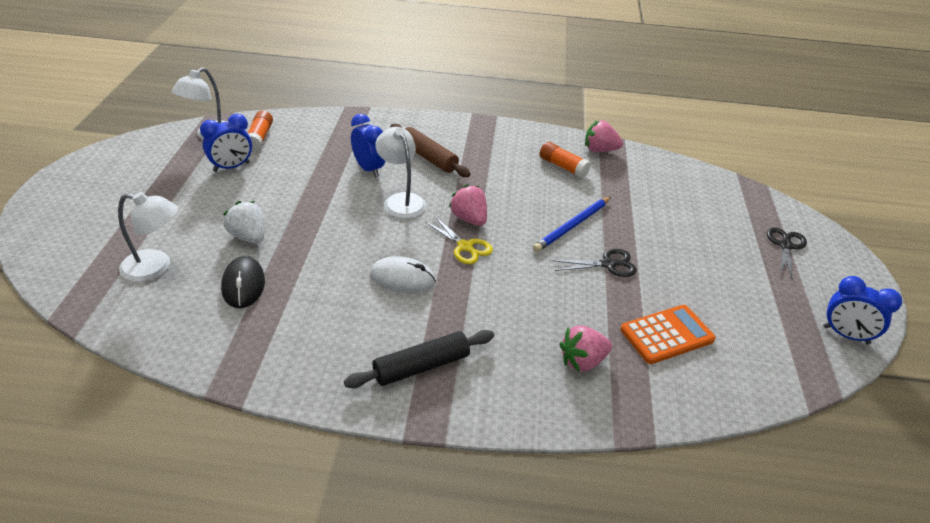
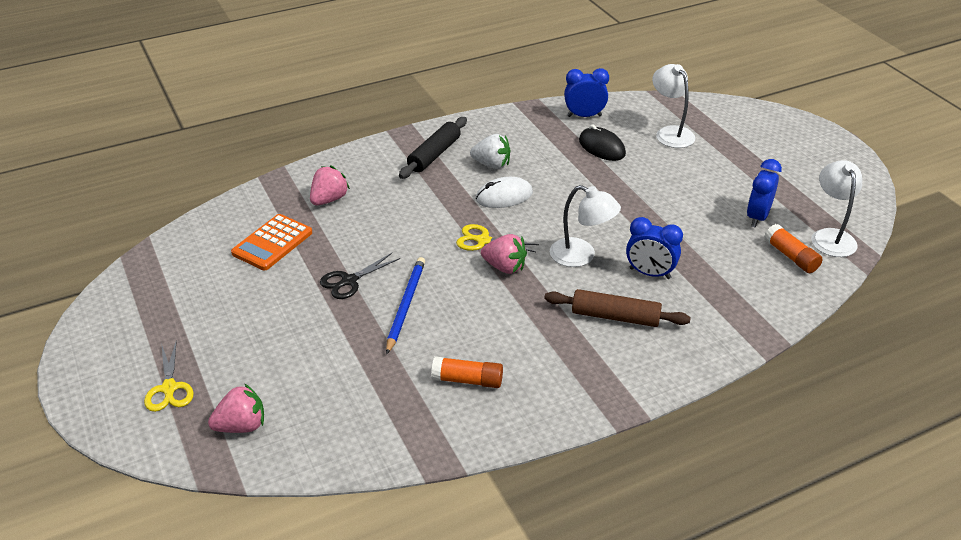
camera: 150 degrees right, 0 degrees up
(155, 267) = (670, 133): white lamp -> white lamp turned 90 degrees clockwise
(248, 237) = (648, 174): white strawberry -> white strawberry (492, 164)
(600, 150) = (443, 434): pink strawberry -> pink strawberry (241, 426)
(785, 246) = (169, 388): black scissors -> yellow scissors
(846, 335) = (110, 309): blue clock -> blue clock (584, 116)

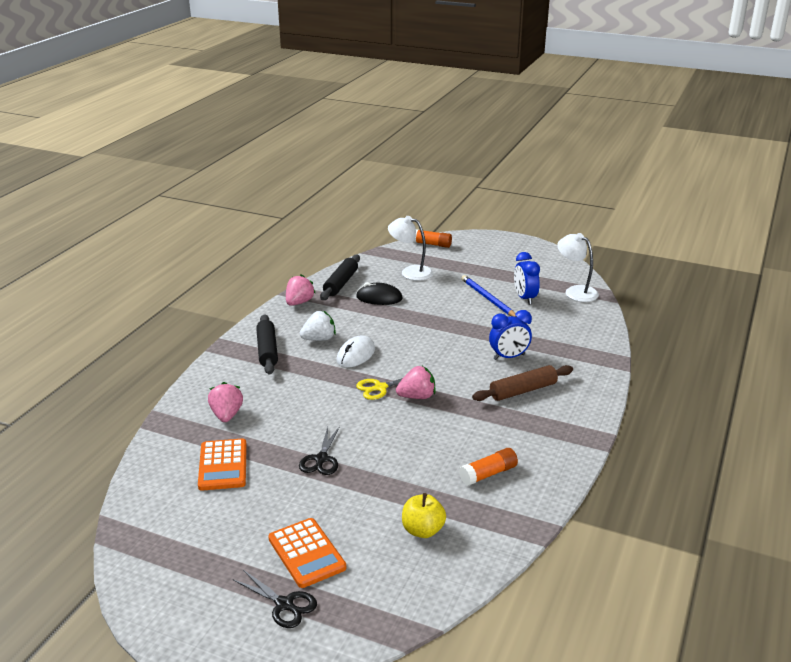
camera: 40 degrees left, 10 degrees down
(169, 388) = (284, 605): yellow scissors -> black scissors
(236, 357) = (306, 553): none -> orange calculator
(241, 426) = (378, 592): pink strawberry -> pink strawberry (299, 302)
(344, 396) = (423, 530): none -> yellow apple
(405, 305) = (384, 453): blue pencil -> blue pencil (487, 298)
(581, 256) = (455, 367): white lamp -> none
(584, 116) = (341, 283): blue clock -> black rolling pin
(791, 256) = (570, 311): orange glue stick -> orange glue stick (431, 244)

